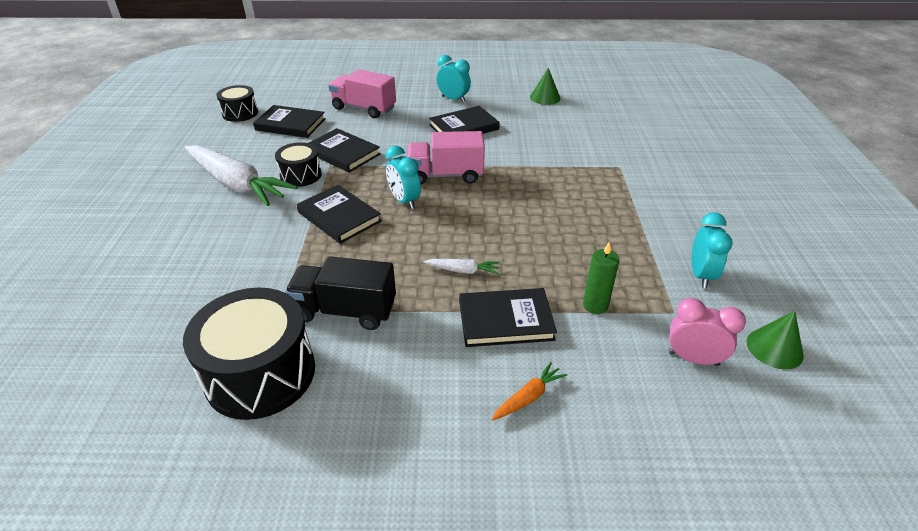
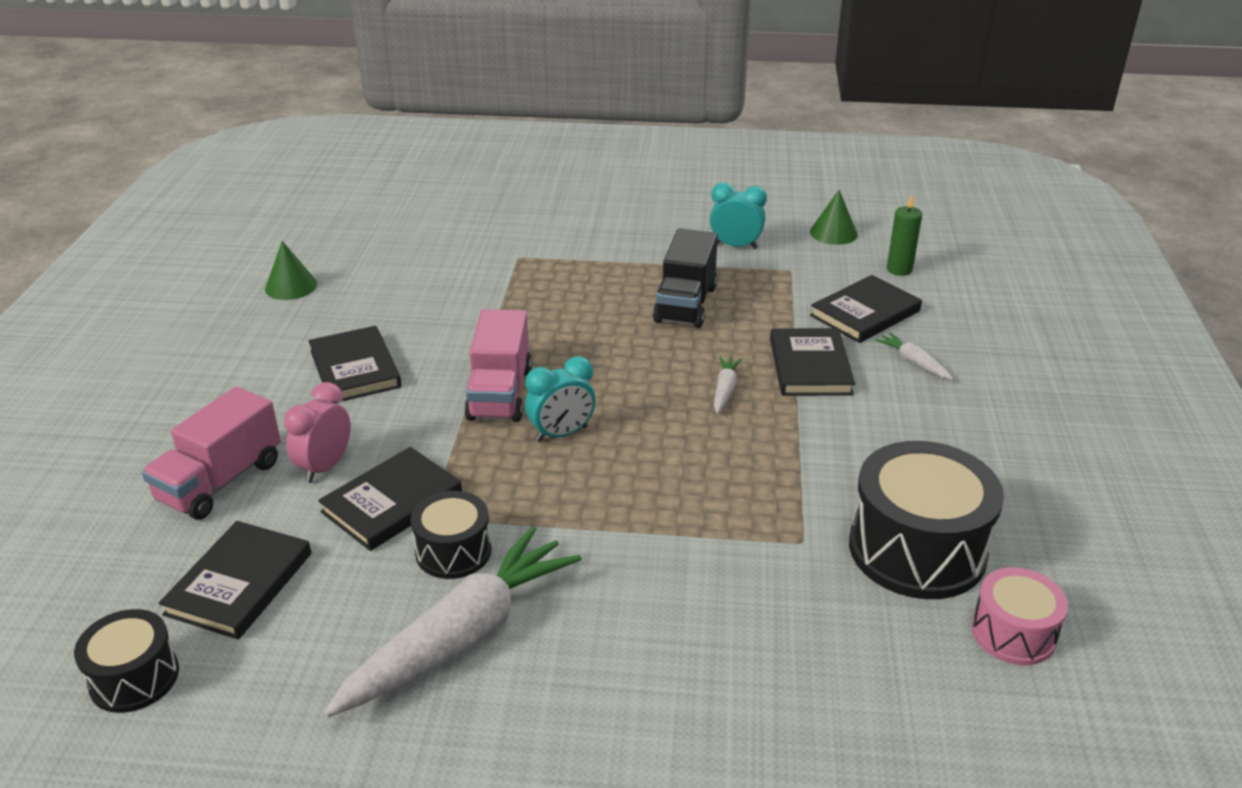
camera: 85 degrees left, 5 degrees down
(154, 425) = (1013, 633): none -> pink drum
(339, 217) = (592, 498): black book -> black book (865, 313)
(345, 311) = (802, 484): black truck -> black truck (685, 304)
(453, 99) = (244, 374): turquoise clock -> none
(528, 397) = (914, 362): orange carrot -> white carrot
(595, 305) = (783, 310): green candle -> green candle (899, 269)
(693, 359) = (851, 272): pink clock -> pink clock (325, 467)

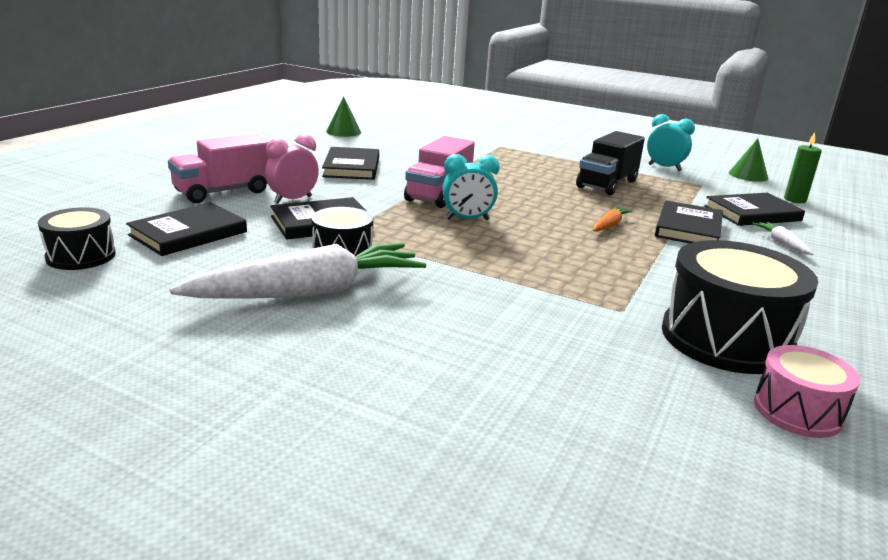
camera: 20 degrees right, 10 degrees down
(724, 390) = (609, 225): white carrot -> orange carrot

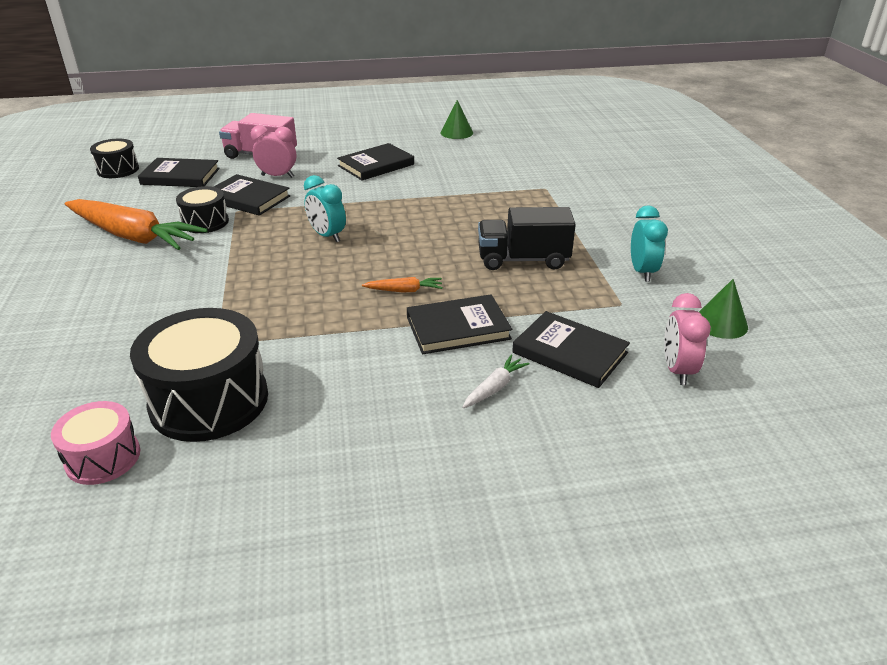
camera: 55 degrees right, 10 degrees up
(309, 292) = (133, 236): white carrot -> orange carrot
(438, 194) = (366, 209): pink truck -> none
(795, 200) = (677, 370): green candle -> pink clock

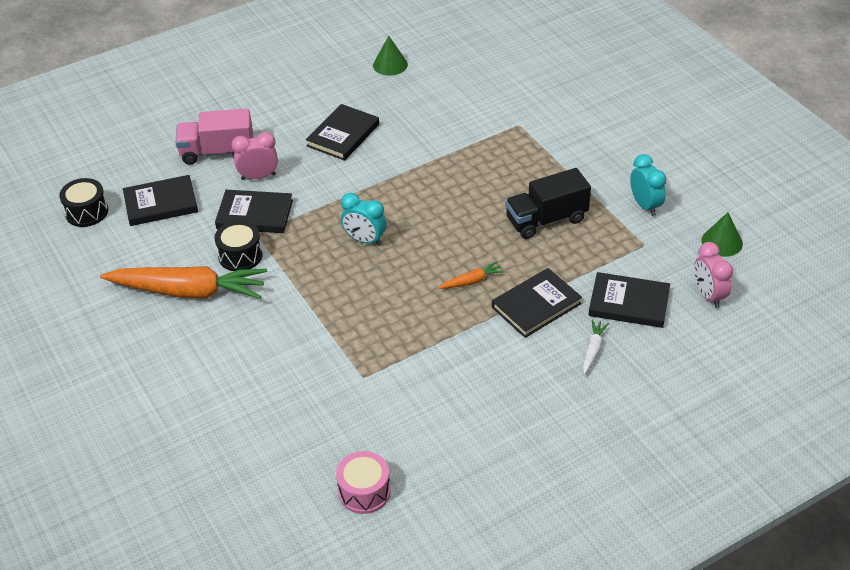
camera: 20 degrees left, 10 degrees up
(209, 400) = (399, 426): black drum -> none

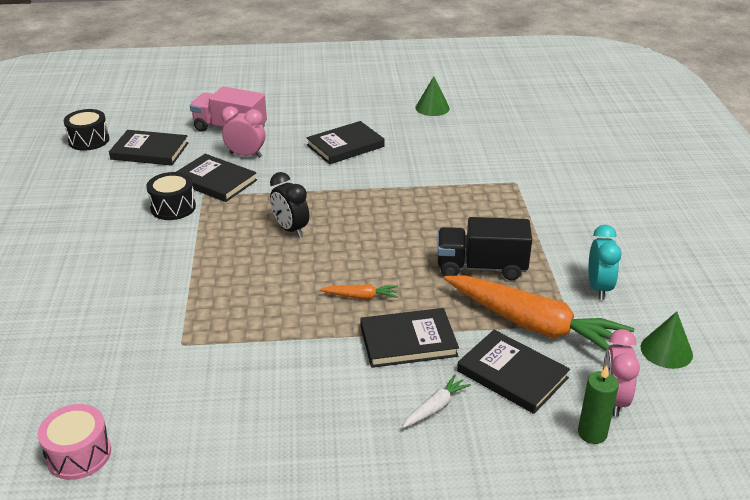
camera: 25 degrees right, 10 degrees down
(188, 291) = (104, 220): orange carrot -> orange carrot (534, 325)
(365, 240) = (291, 229): turquoise clock -> black clock
(709, 326) = (592, 433): none -> green candle

